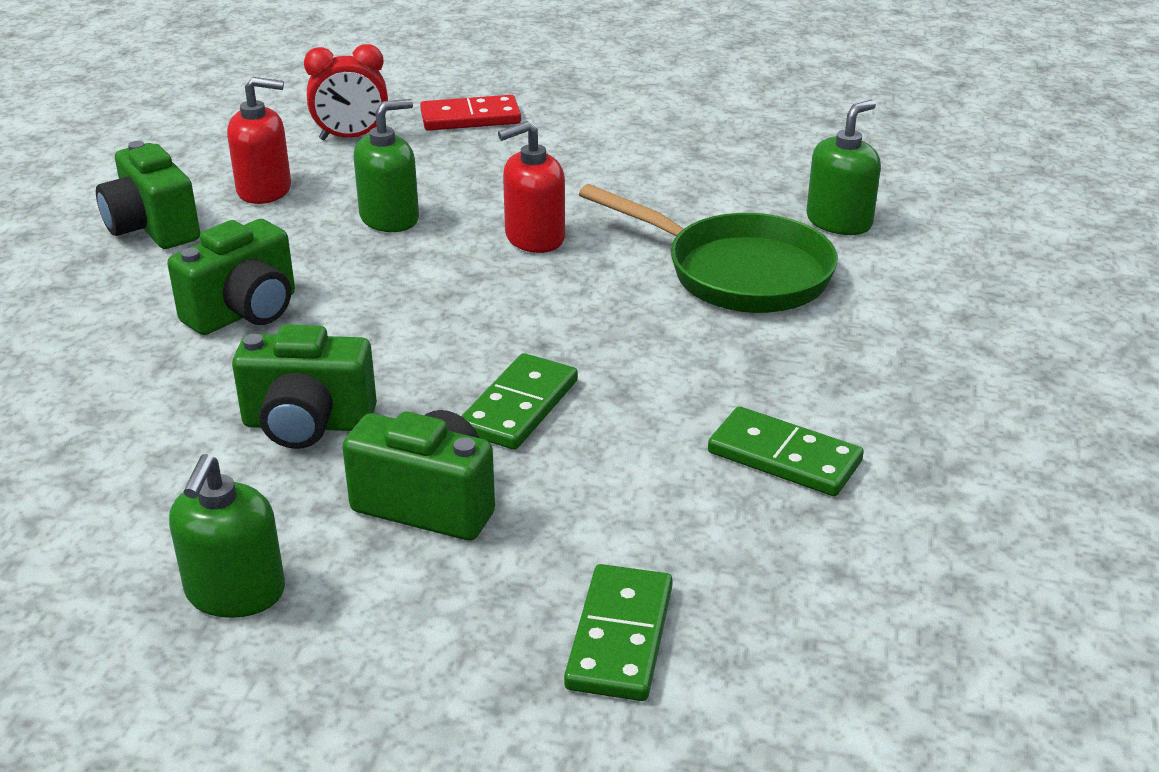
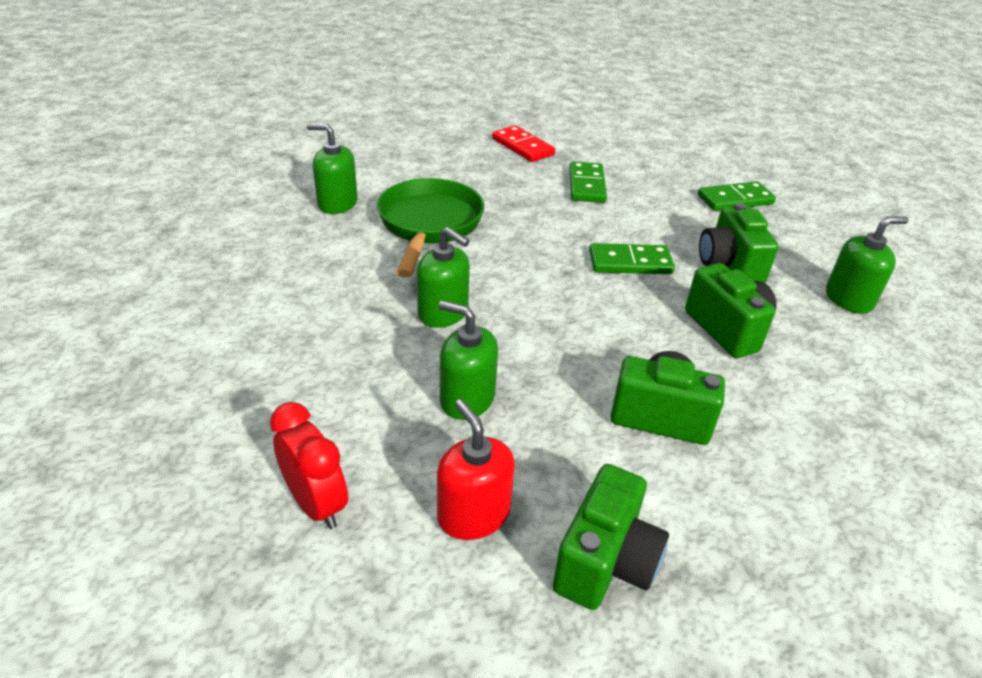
camera: 120 degrees left, 5 degrees up
(470, 118) = (227, 428): red domino -> red domino (522, 147)
(534, 238) = (443, 313): red soap dispenser -> green soap dispenser

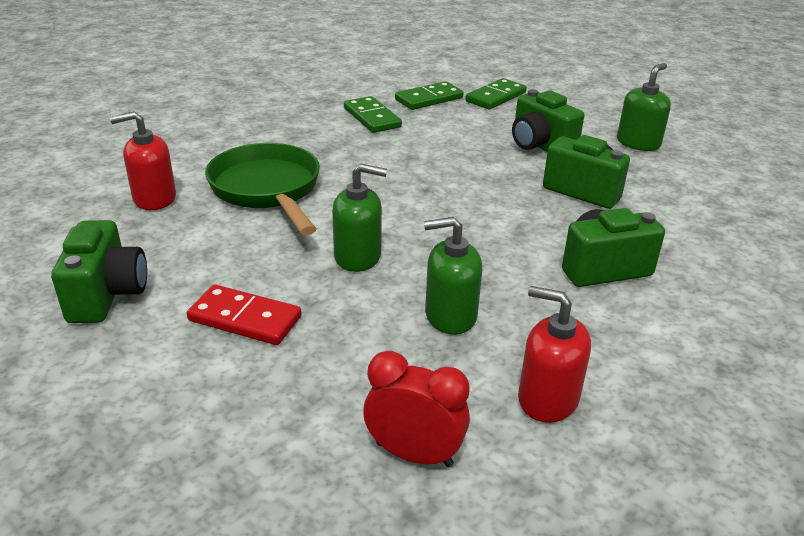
camera: 30 degrees left, 5 degrees down
(337, 203) = (154, 198): green soap dispenser -> red soap dispenser
(522, 147) = (284, 101): red domino -> red domino (245, 319)
(605, 562) = (671, 385): green camera -> green camera (107, 295)
(630, 262) = (467, 166): green domino -> green domino (429, 99)

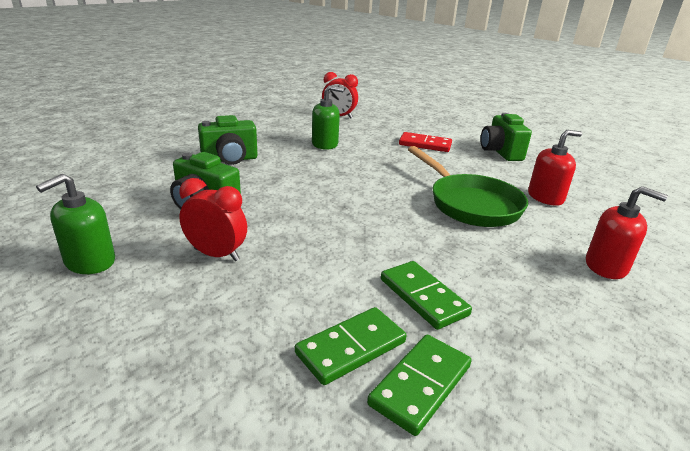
camera: 175 degrees right, 5 degrees down
(358, 256) = (381, 166): green soap dispenser -> none
(495, 97) = (236, 360): green domino -> green domino (421, 385)
(540, 146) = (216, 254): green camera -> red clock
(547, 398) = (286, 124): red soap dispenser -> red soap dispenser (606, 266)

